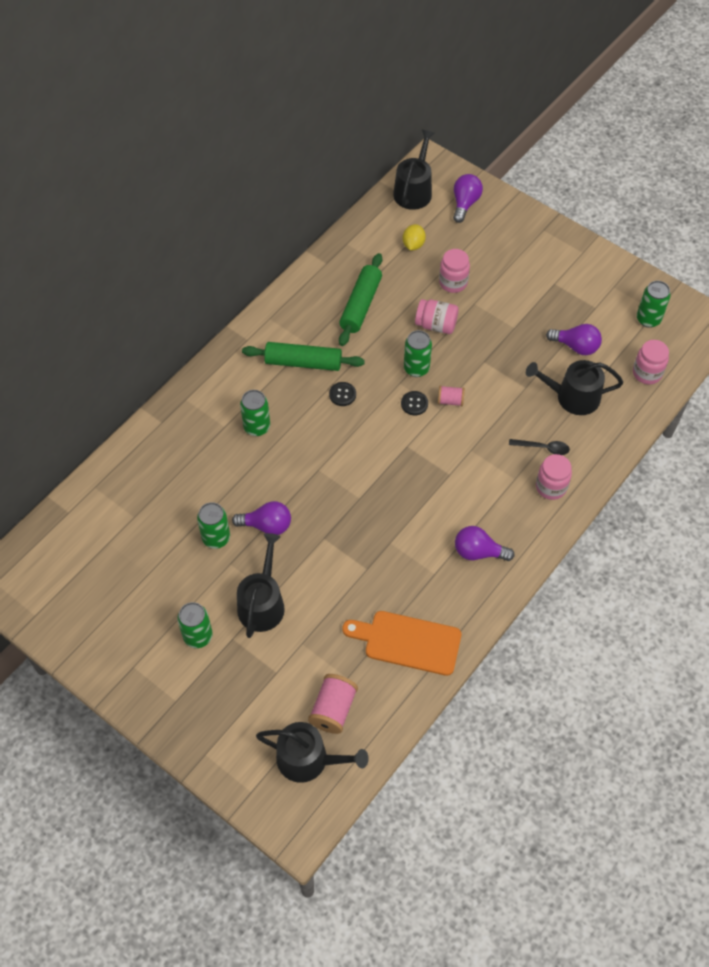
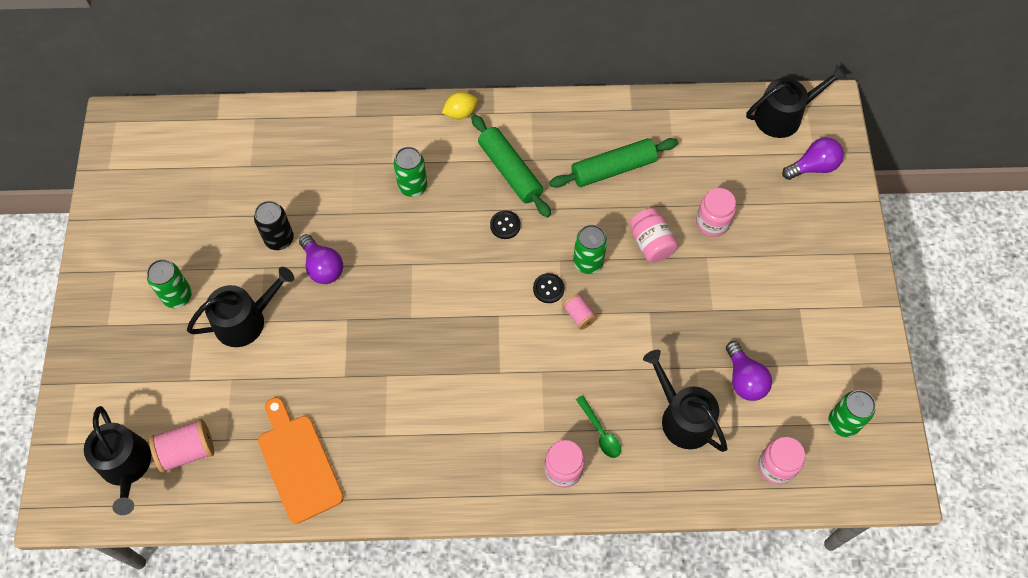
camera: 50 degrees right, 5 degrees up
(216, 538) = (279, 239): green can -> black can
(413, 245) = (721, 160): yellow lemon -> yellow lemon (460, 113)
(478, 552) = (438, 456): purple light bulb -> none
(543, 448) = (600, 432): black spoon -> green spoon

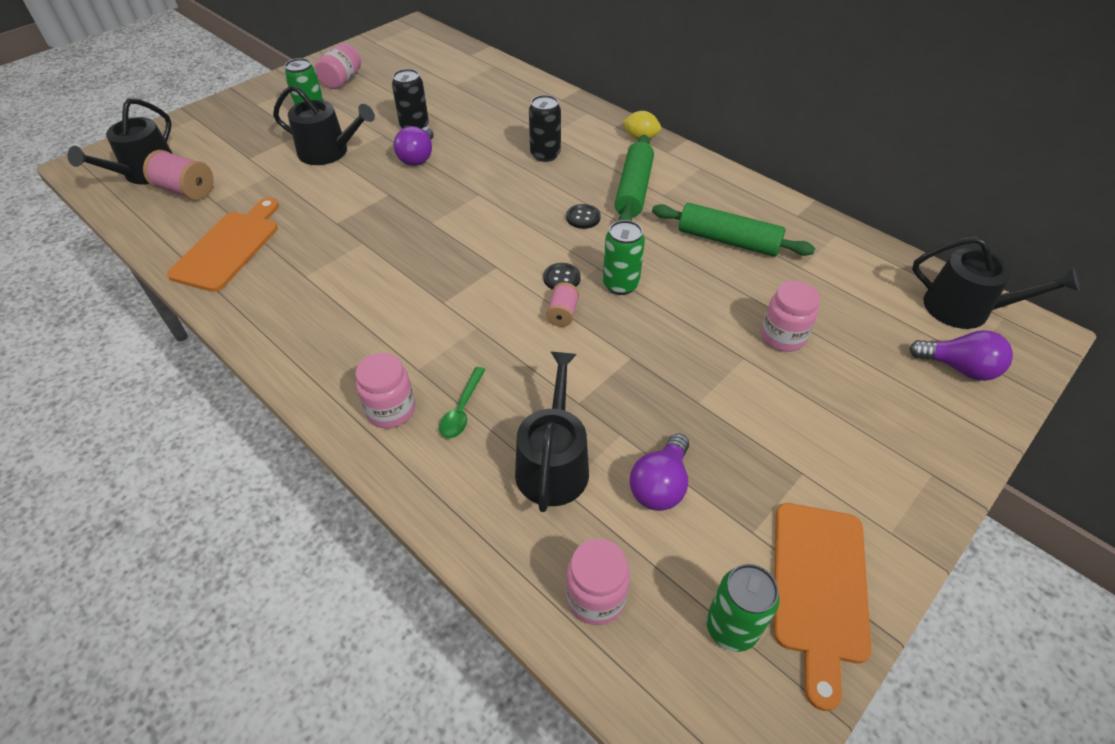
camera: 45 degrees right, 15 degrees down
(412, 186) = (545, 155): green can -> black can
(651, 243) = (698, 311): pink jar -> pink jar (342, 81)
(859, 367) = (819, 588): none -> orange cutting board

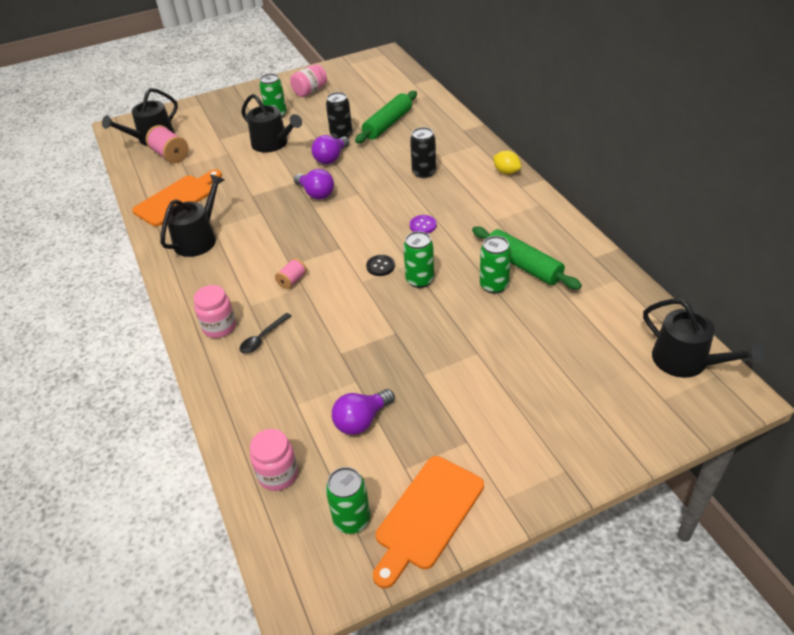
camera: 25 degrees right, 5 degrees down
(462, 410) = (262, 338): green spoon -> black spoon
(553, 463) = (300, 387): black watering can -> black watering can (198, 239)
(562, 313) = (366, 291): pink spool -> pink spool (292, 280)
(583, 217) = (423, 225): black button -> purple button
(633, 190) = (474, 212): green rolling pin -> green rolling pin (387, 124)
(710, 271) = (494, 285): none -> green can
(782, 337) = (517, 346): pink jar -> none
(959, 368) = (645, 403): purple light bulb -> purple light bulb (316, 194)

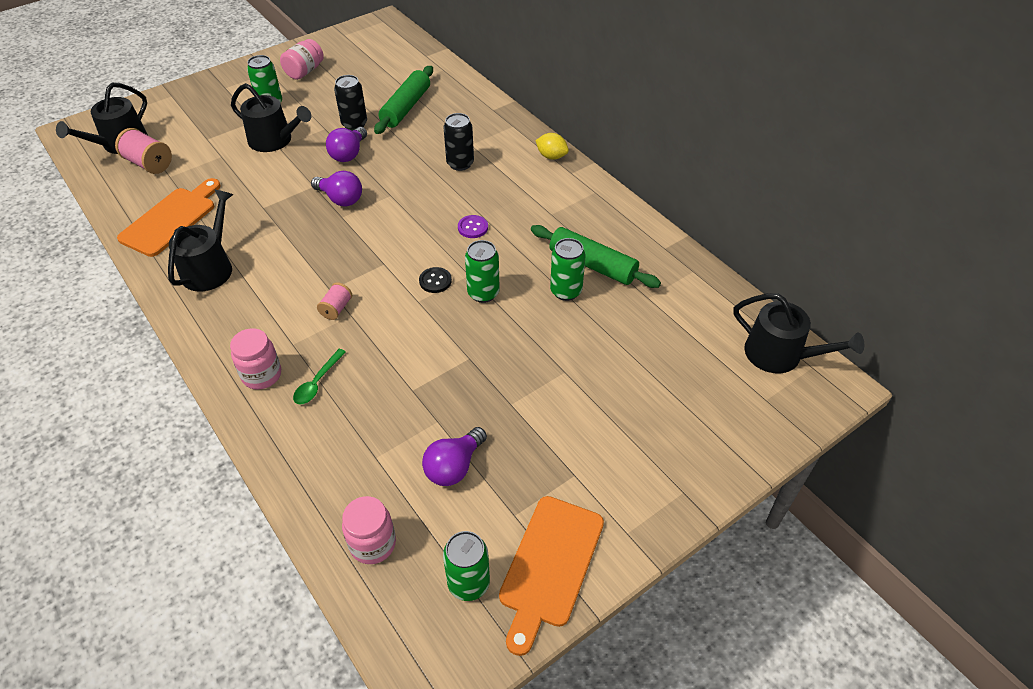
camera: 15 degrees left, 5 degrees up
(262, 338) = (317, 383): black spoon -> green spoon

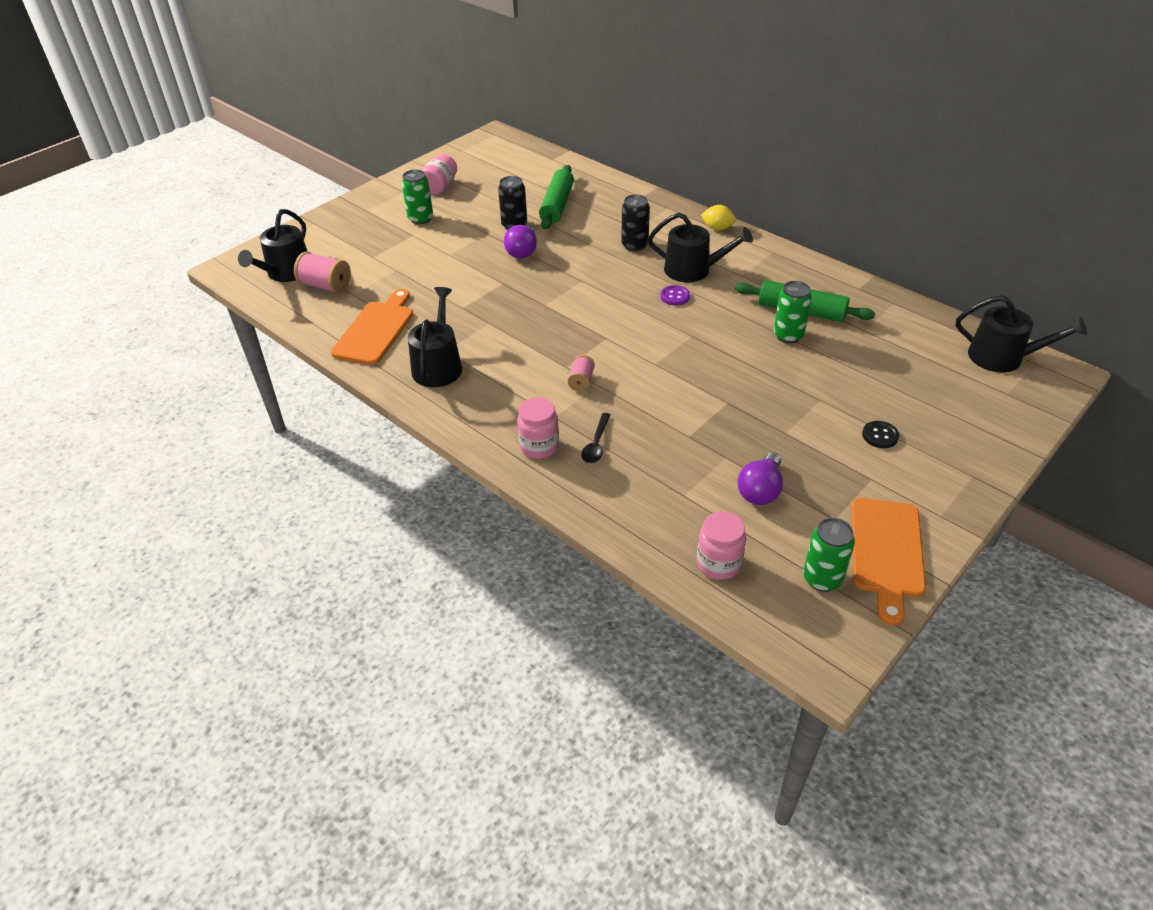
camera: 10 degrees left, 5 degrees down
(275, 140) = (442, 249): black watering can -> black watering can (693, 270)
(317, 383) = (596, 444): green spoon -> black spoon
(340, 199) = (535, 290): purple light bulb -> none
(435, 281) = (663, 345): black button -> black button (880, 435)
(483, 293) = (713, 348): green can -> none

